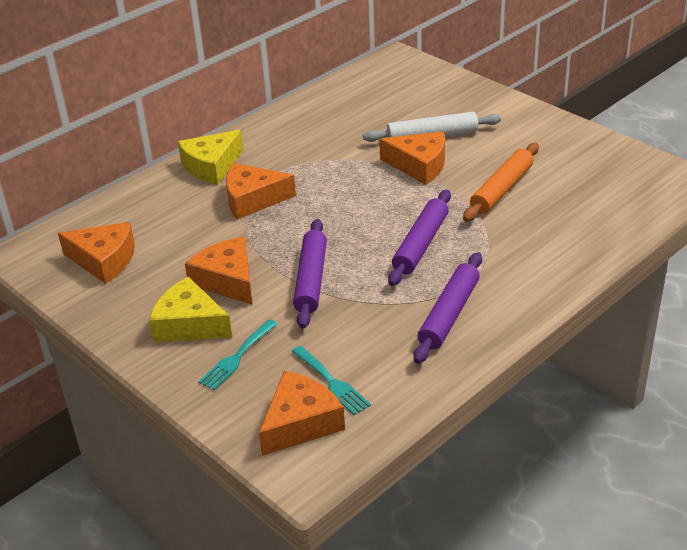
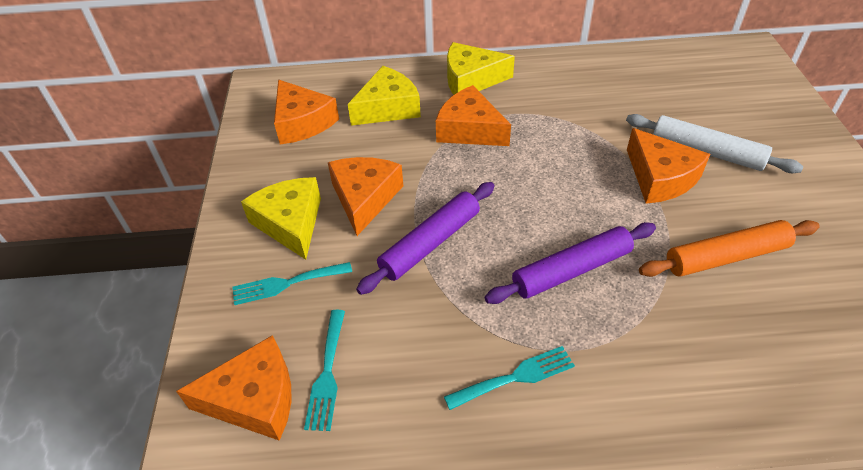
camera: 40 degrees right, 10 degrees up
(167, 216) = (388, 108): none -> yellow cheese
(449, 314) = (515, 377): purple rolling pin -> turquoise fork

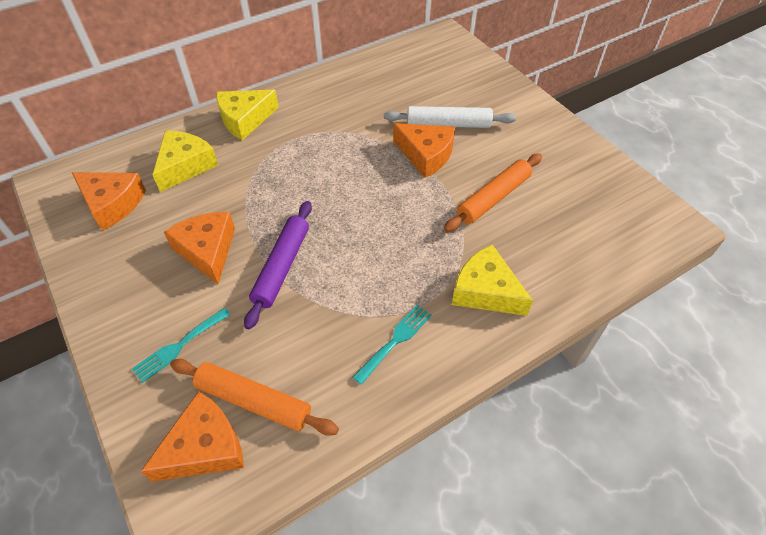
camera: 30 degrees left, 5 degrees up
(290, 223) = (153, 295): yellow cheese -> yellow cheese (485, 291)
(327, 374) = (254, 401): turquoise fork -> orange rolling pin
(469, 130) = (265, 163): orange cheese -> none
(571, 270) = (397, 247): purple rolling pin -> none

